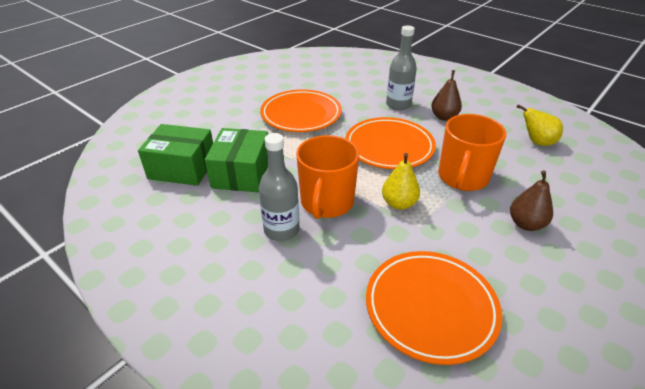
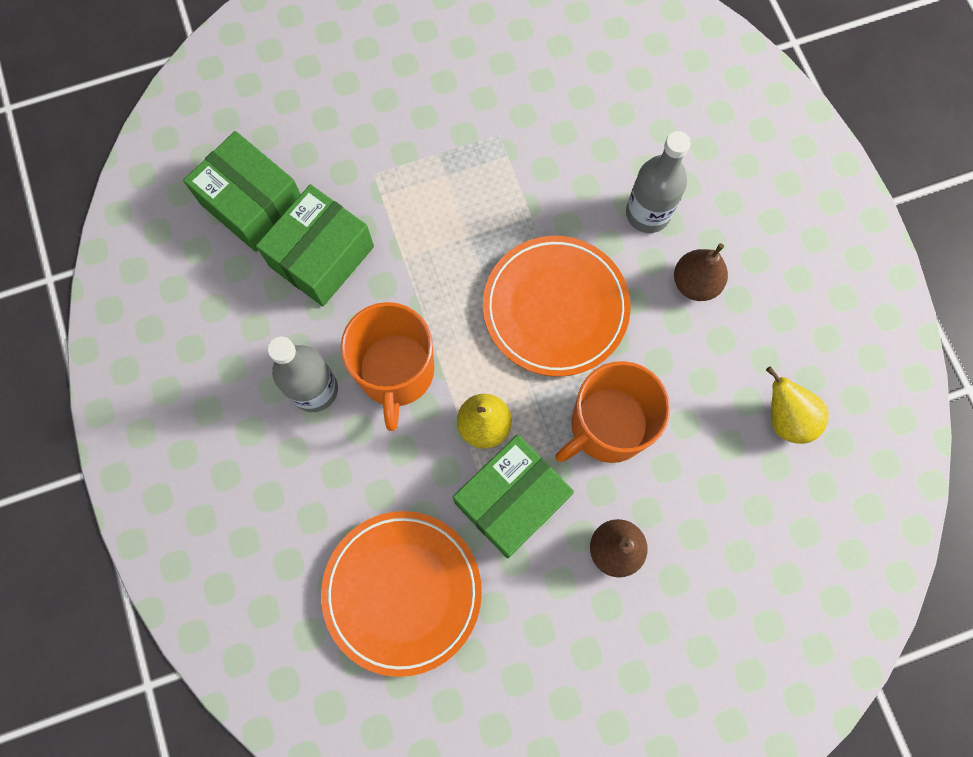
camera: 30 degrees right, 35 degrees up
(301, 114) = (478, 161): orange plate -> none
(326, 202) = (396, 372): orange mug -> orange mug turned 45 degrees counterclockwise
(448, 228) = (511, 500): none -> green box

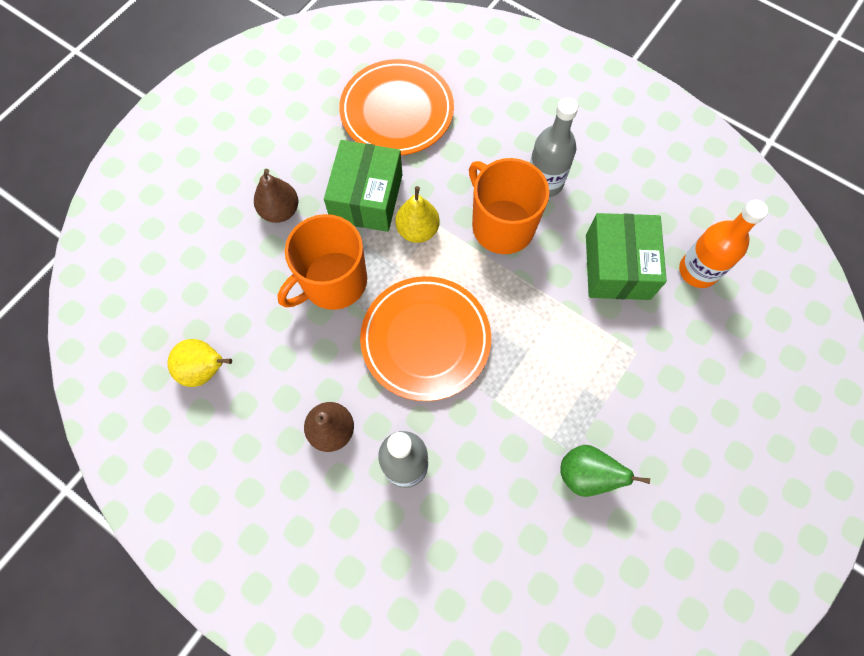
camera: 145 degrees right, 5 degrees down
(252, 204) = (698, 271): green box -> orange bottle
(501, 112) = (586, 475): none -> green pear
(607, 426) = (333, 282): orange mug -> orange mug turned 150 degrees counterclockwise

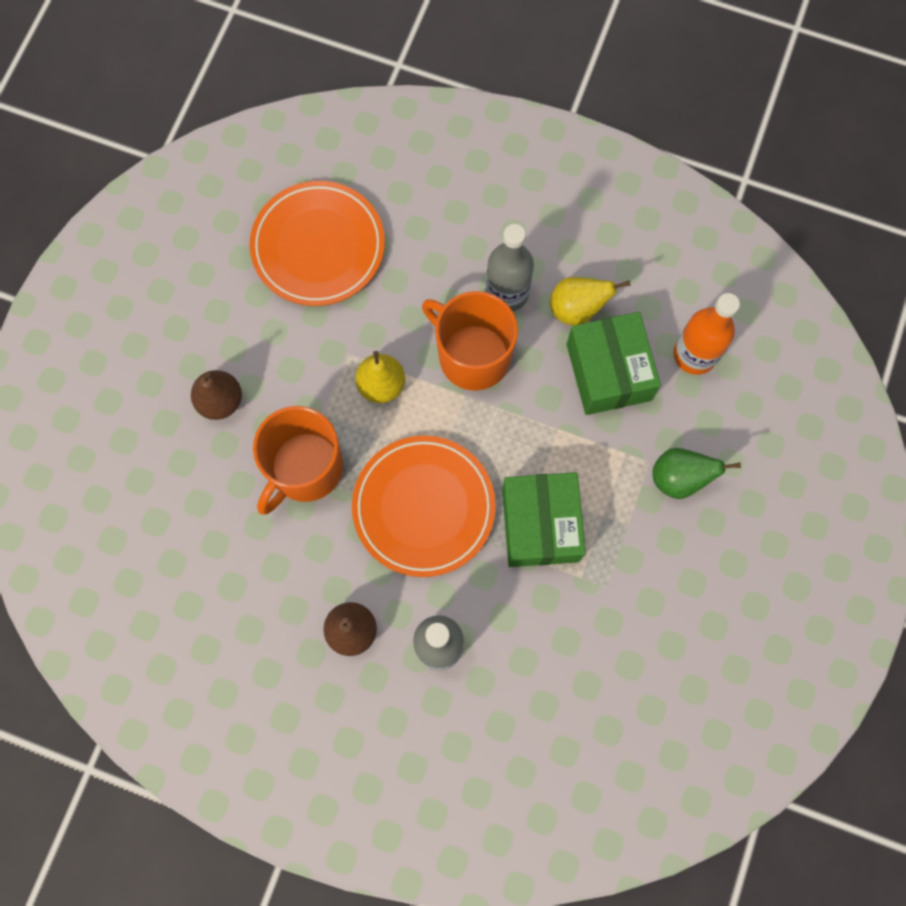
camera: 15 degrees left, 5 degrees up
(205, 370) = (196, 602): yellow pear -> yellow pear (577, 309)
(367, 198) = (314, 361): green box -> green box (540, 525)
(586, 475) = (625, 606): green pear -> green pear (679, 478)

